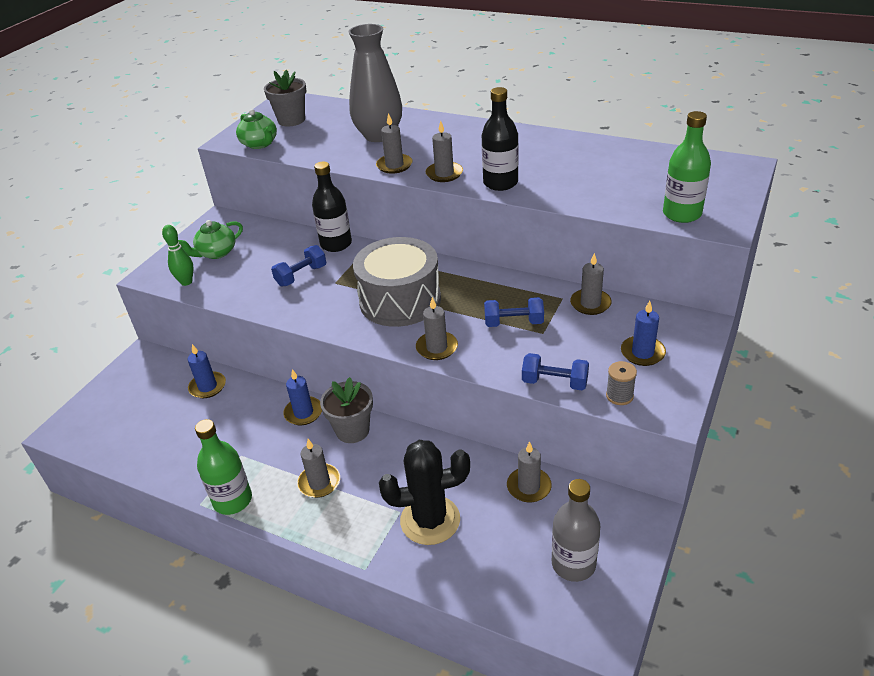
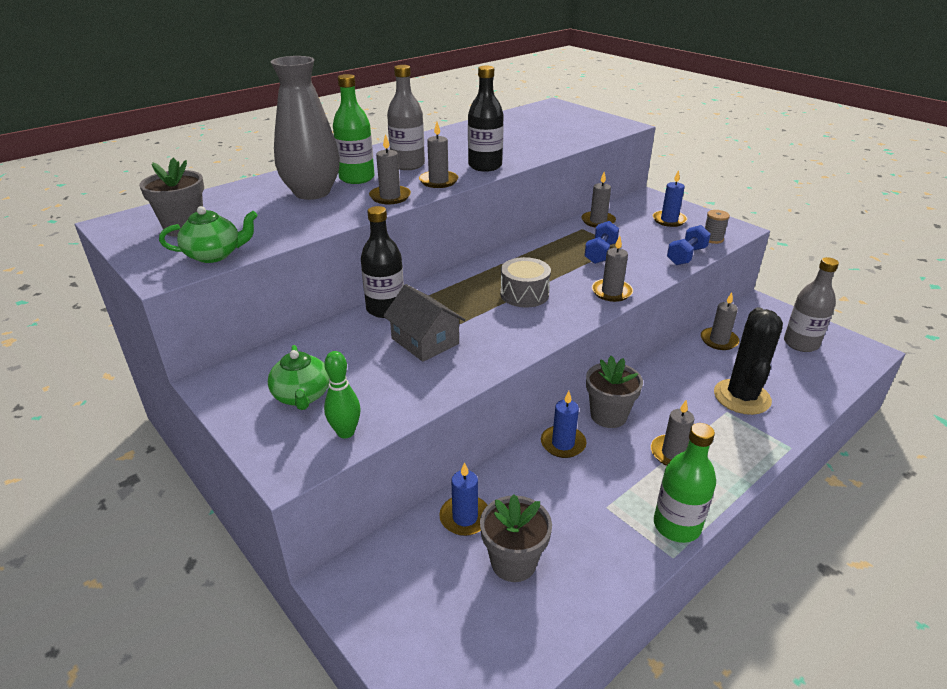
camera: 70 degrees left, 5 degrees down
(174, 421) = (513, 562): none -> grey flower pot
(301, 276) = (425, 341): blue dumbbell -> grey house
(400, 300) = (524, 294): grey drum -> grey drum, size x0.56
(469, 150) = (408, 165): none -> grey bottle
(682, 214) = (598, 130): green bottle -> green bottle (357, 178)

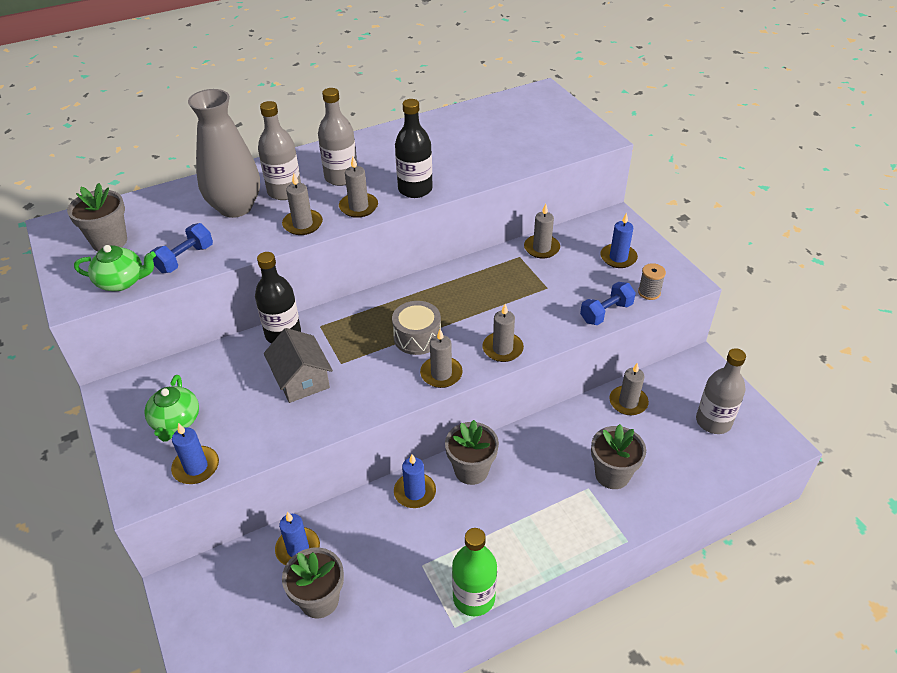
camera: 15 degrees right, 10 degrees up
(346, 432) = (196, 467): green bowling pin -> blue candle
(357, 178) = (284, 191): green bottle -> grey bottle
(600, 253) = (519, 294): blue dumbbell -> blue dumbbell (185, 259)
(673, 453) = (510, 523): grey candle -> grey candle (441, 374)
(742, 397) = (612, 474): black cactus -> grey flower pot

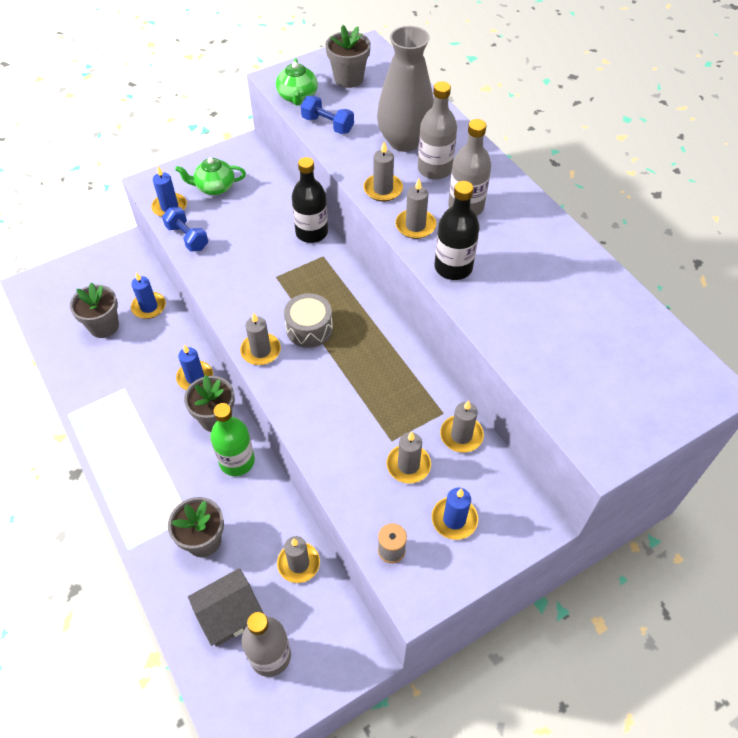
camera: 85 degrees right, 10 degrees up
(301, 379) = (257, 253): grey house -> grey house (229, 614)
(474, 597) = (90, 426): green bottle -> green bottle (237, 461)
(502, 349) = (294, 399): grey candle -> grey candle (408, 465)
(606, 312) = (352, 499): blue dumbbell -> blue dumbbell (187, 237)

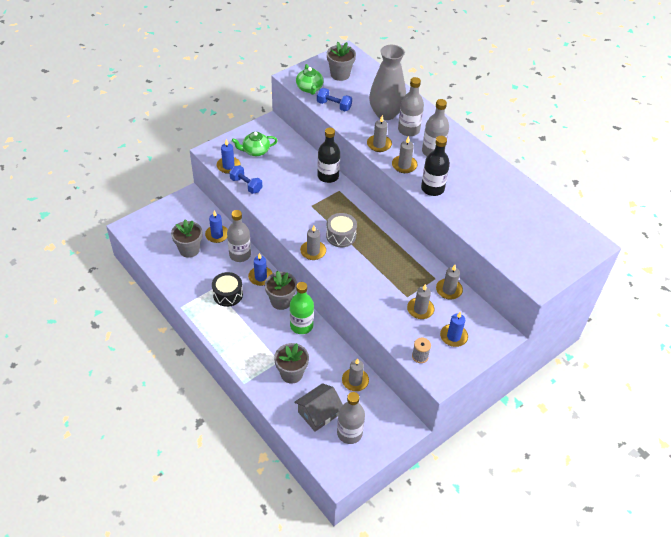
camera: 10 degrees left, 5 degrees down
(141, 400) = (228, 294): none -> black drum
(174, 340) = (240, 255): none -> grey bottle

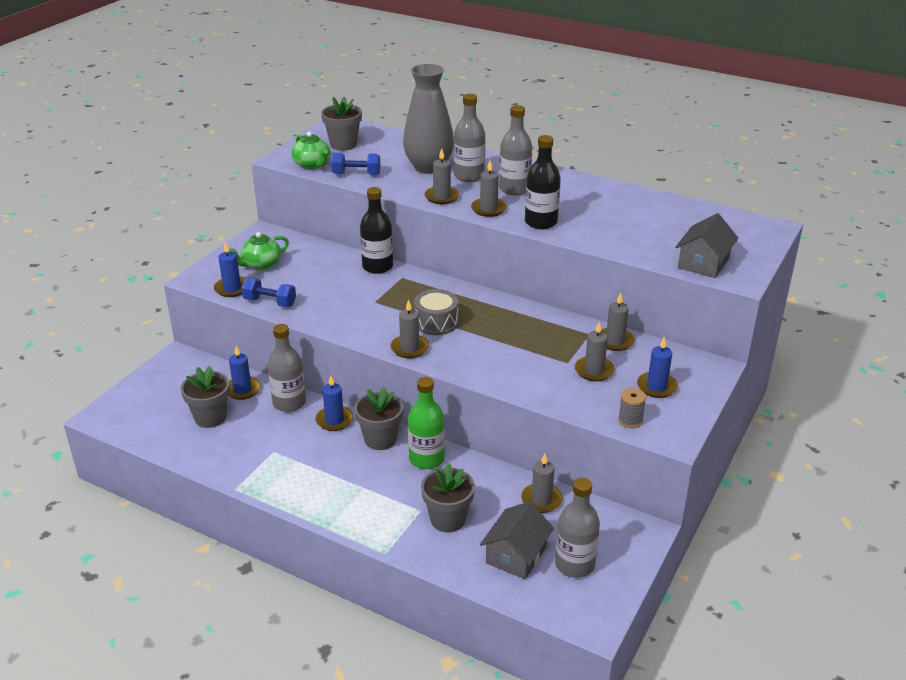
camera: 20 degrees left, 15 degrees down
(228, 294) = (298, 453): black drum -> none
(522, 261) = (703, 263): none -> grey house

